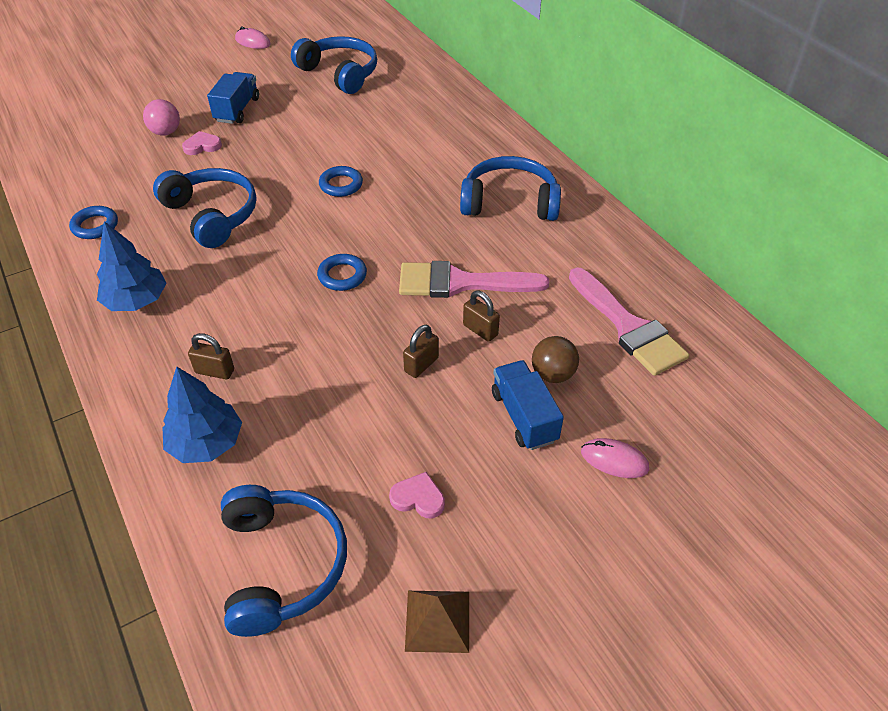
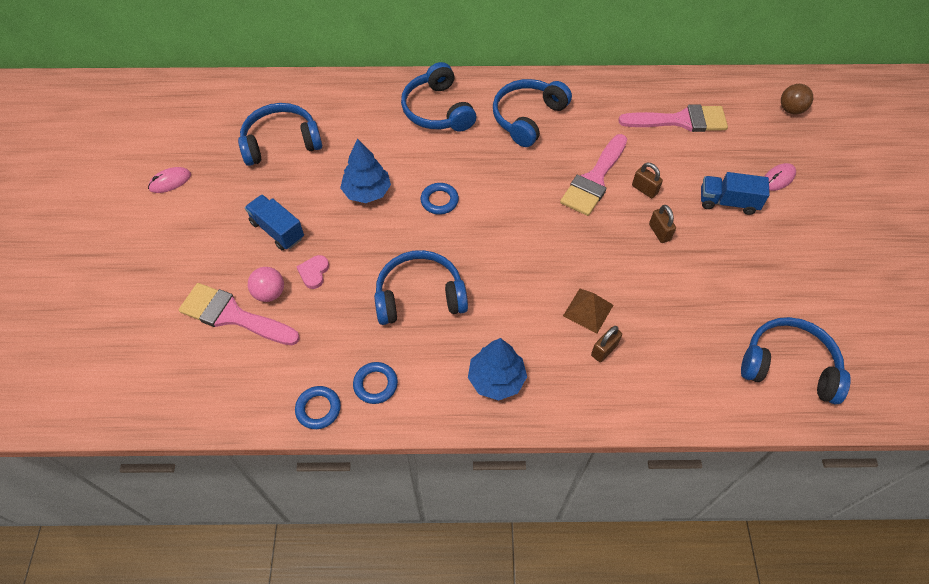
camera: 60 degrees left, 10 degrees up
(131, 124) = (233, 316): none -> pink brush
(206, 443) = (671, 376): blue tree -> blue tree (367, 192)
(342, 275) = (547, 240): blue ring -> blue ring (318, 409)
(418, 498) = (767, 279): pink heart -> none
(437, 620) = (853, 305): brown pyramid -> brown pyramid (588, 310)
(461, 141) = (437, 110): none -> blue headphones
(480, 330) = (644, 189): brown padlock -> brown padlock turned 60 degrees clockwise
(552, 374) = (701, 173): brown ball -> brown ball (791, 110)

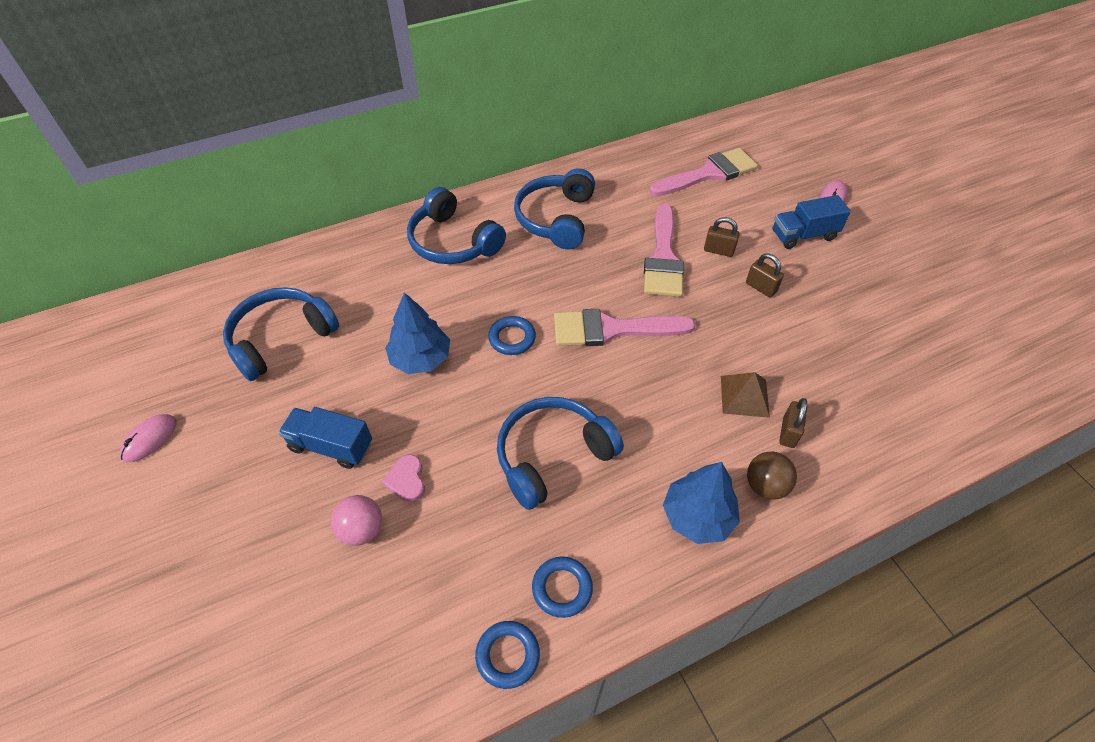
camera: 25 degrees left, 5 degrees down
(233, 316) = (326, 581): pink brush -> pink brush (611, 329)
(788, 366) = (968, 373): blue headphones -> none
(791, 110) = (800, 133): brown ball -> brown ball (765, 486)

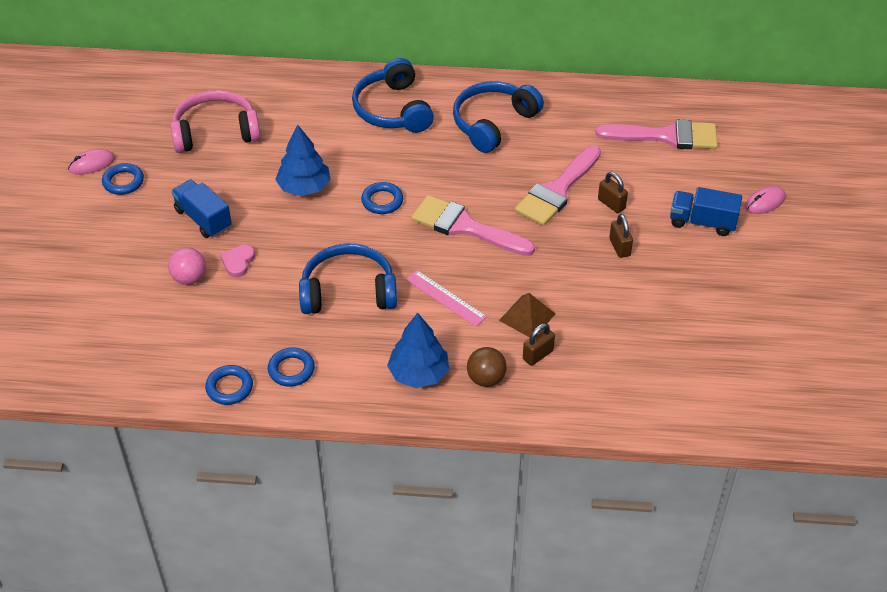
camera: 30 degrees right, 5 degrees down
(204, 444) = (123, 182): none -> blue ring
(281, 338) = (215, 132): blue headphones -> pink headphones
(654, 414) = (445, 298): none -> pink ruler

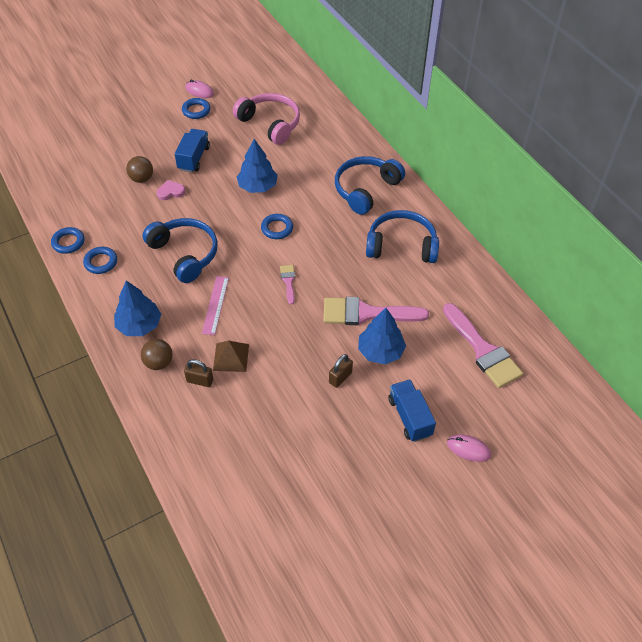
camera: 55 degrees right, 5 degrees up
(189, 278) = (142, 179): pink ball -> brown ball
(465, 227) = (288, 281): pink brush -> pink brush, size x0.48
(611, 204) = (380, 351): brown padlock -> blue tree

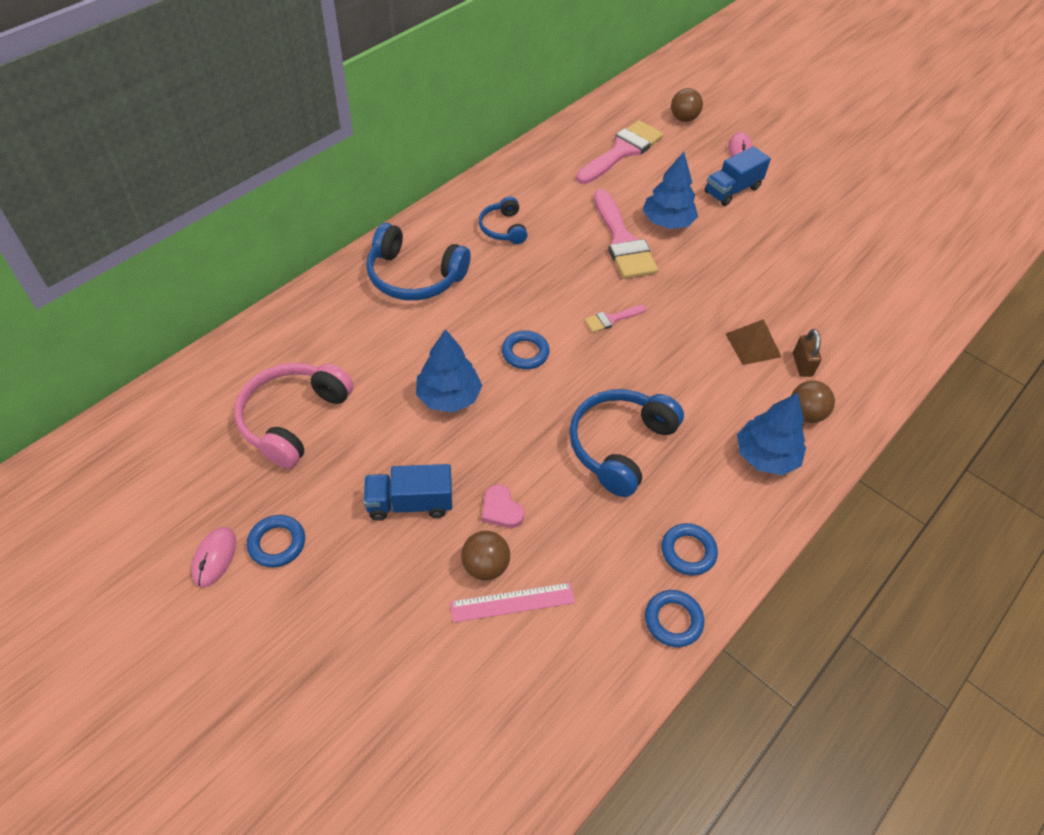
camera: 110 degrees left, 0 degrees up
(215, 305) = (687, 383): pink ruler -> pink ruler (512, 602)
(340, 377) = (719, 246): brown padlock -> none
(401, 245) = (503, 228): blue headphones -> blue headphones, size x0.57
(527, 419) = (683, 118): none -> brown ball

